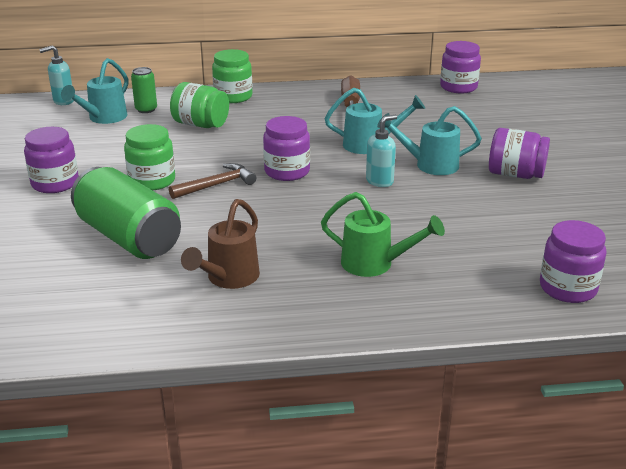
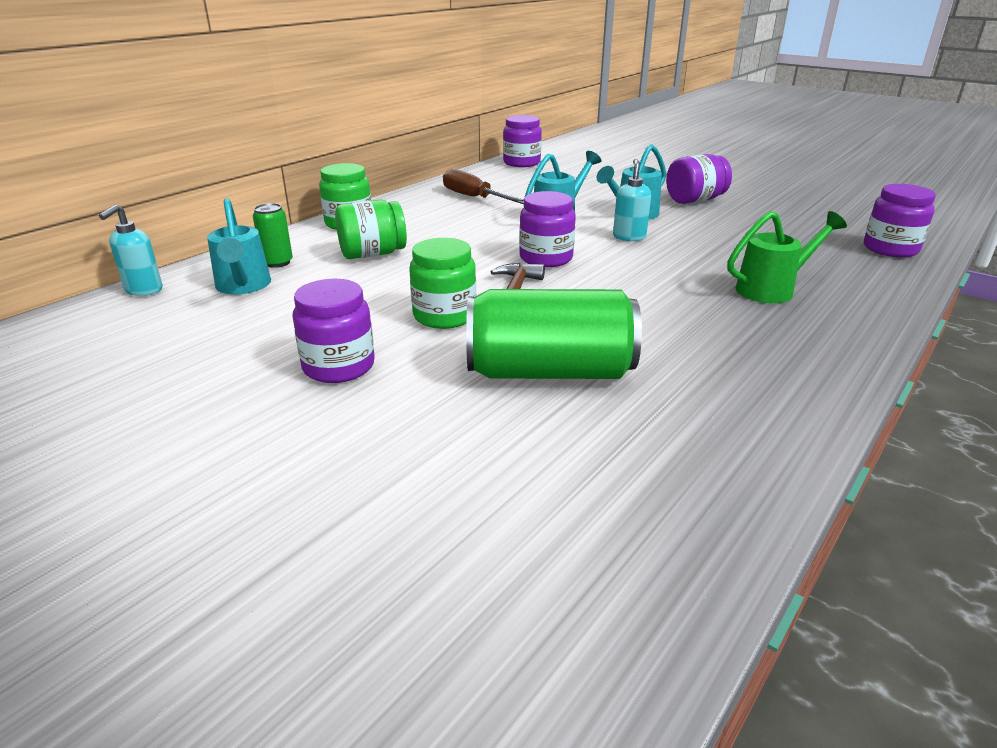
camera: 45 degrees left, 0 degrees up
(228, 278) = (716, 354): brown watering can -> none

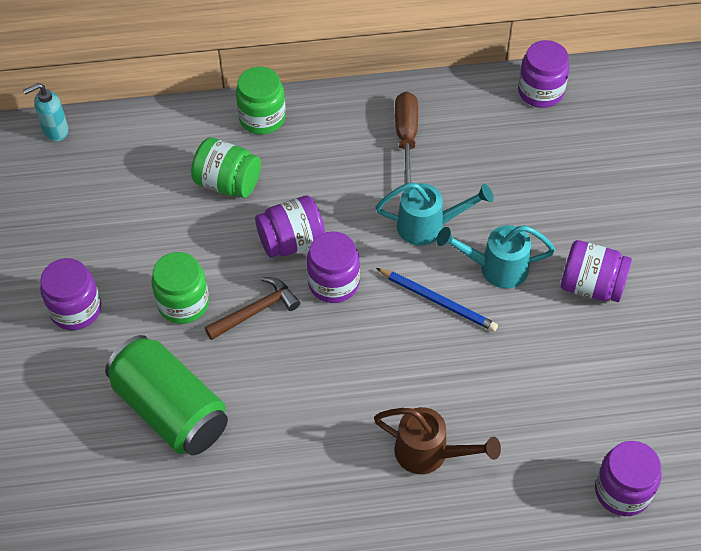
camera: 45 degrees right, 25 degrees up
(243, 287) = (110, 170): turquoise watering can -> none
(277, 262) = (159, 149): green can -> none
(477, 256) = (291, 241): none -> purple jar
(629, 237) = (438, 301): turquoise soap dispenser -> blue pencil
(772, 289) = (429, 453): green watering can -> brown watering can

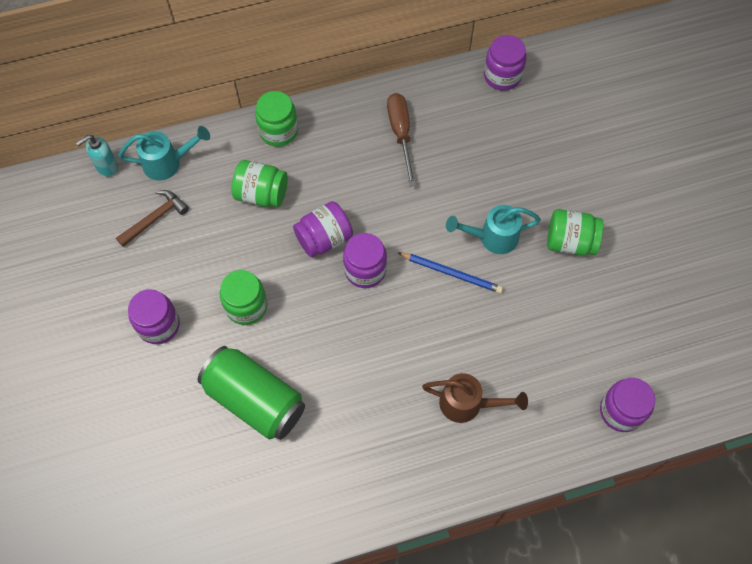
camera: 10 degrees left, 10 degrees up
(256, 310) = (307, 303): brown hammer -> brown hammer (155, 218)
(428, 226) = (432, 208): turquoise watering can -> turquoise watering can (168, 163)
(591, 286) = (570, 242): purple jar -> green jar

